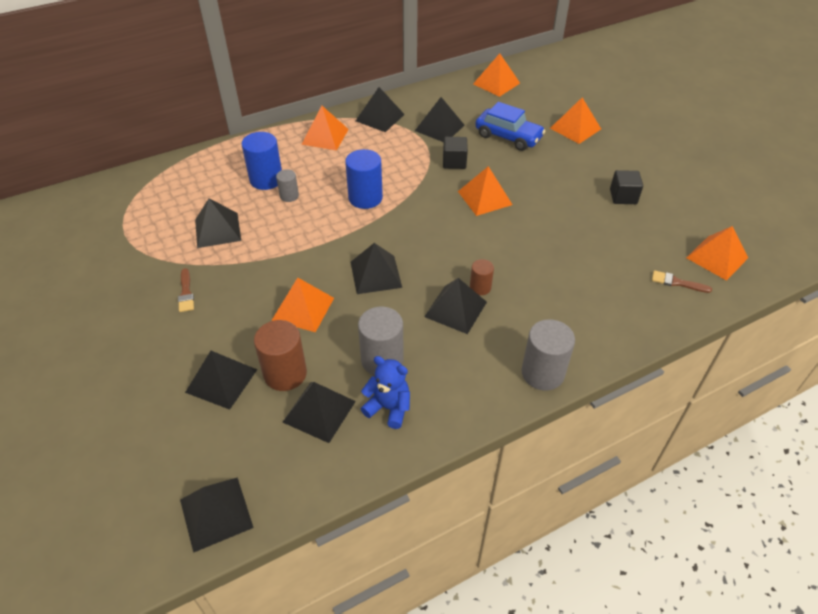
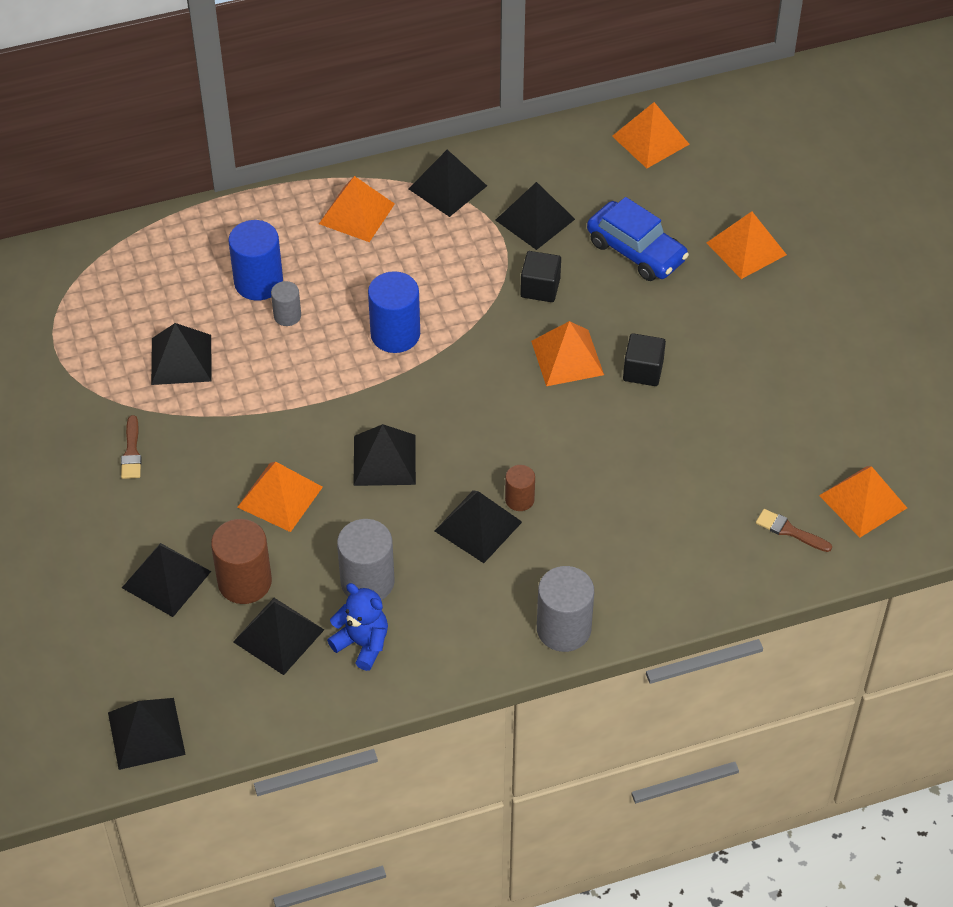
camera: 10 degrees right, 5 degrees up
(623, 197) = (771, 383): black cube -> black cube (643, 371)

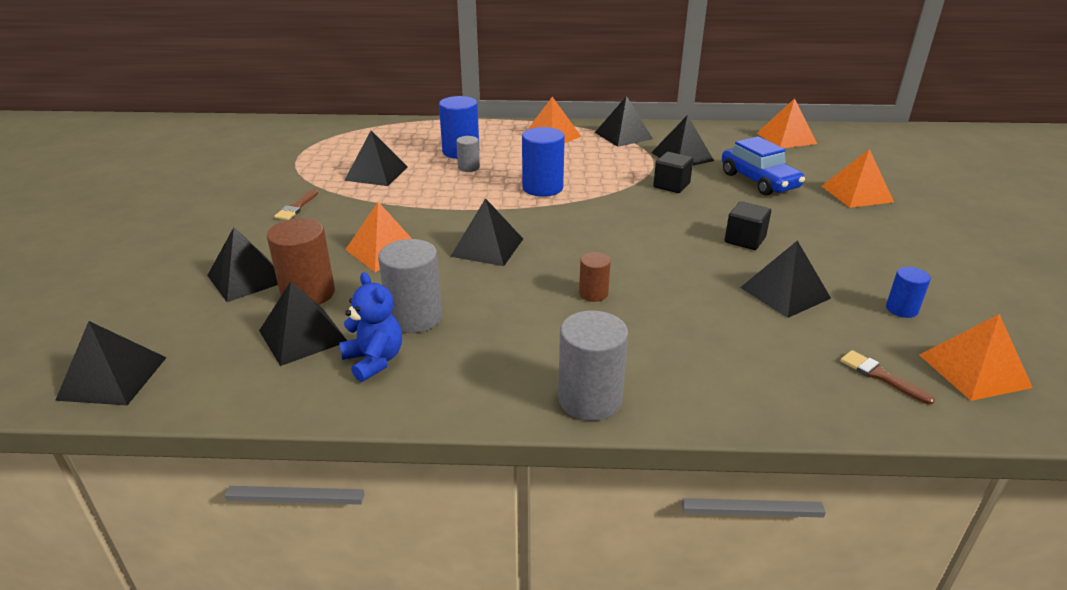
camera: 20 degrees right, 20 degrees down
(478, 526) = (543, 303): black pyramid -> black pyramid (784, 292)
(567, 357) = (678, 221): orange pyramid -> none
(802, 438) = (901, 309): none -> blue cylinder

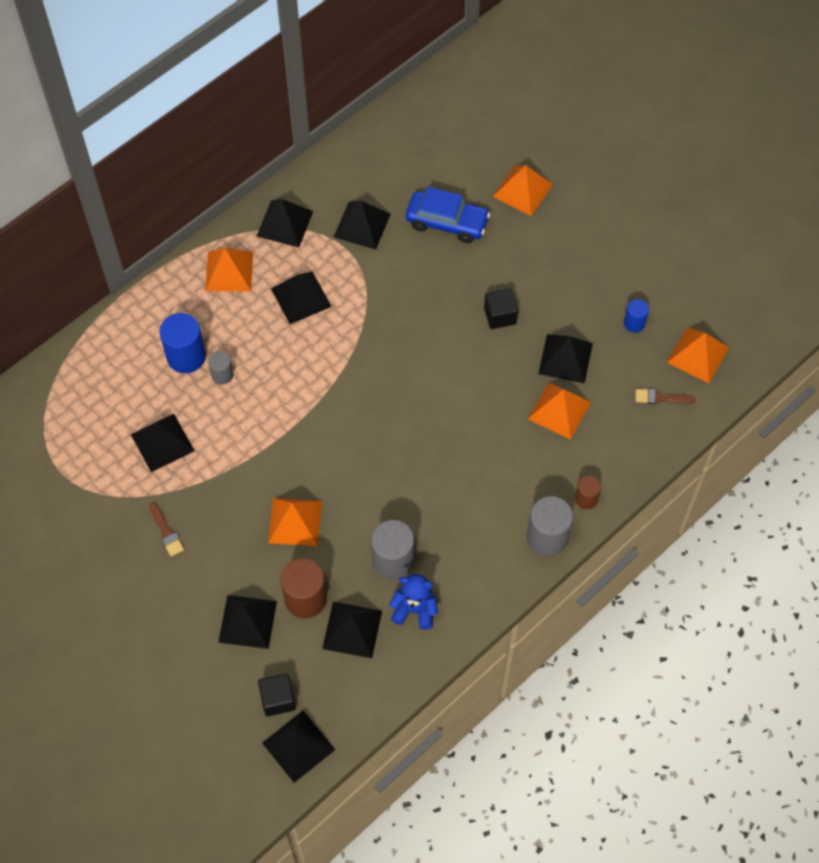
camera: 45 degrees left, 30 degrees up
(487, 247) = (354, 460): black pyramid -> black pyramid (301, 297)
(542, 188) = (309, 358): blue cylinder -> none
(593, 294) = (466, 451): brown cylinder -> brown cylinder (586, 499)
(671, 185) = (394, 279): black cube -> black cube (278, 699)
(786, 138) = (411, 128): orange pyramid -> orange pyramid (559, 410)

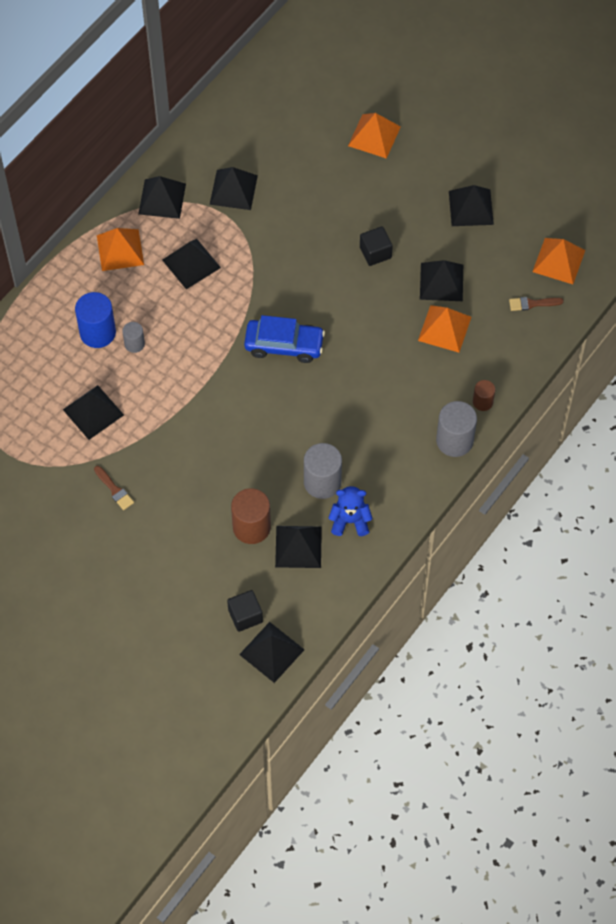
camera: 10 degrees left, 0 degrees up
(247, 621) = (204, 554): black pyramid -> black pyramid (470, 207)
(295, 521) = (228, 462): orange pyramid -> none
(447, 222) = (311, 175): blue car -> blue car (284, 345)
(634, 323) = (497, 241): blue cylinder -> none

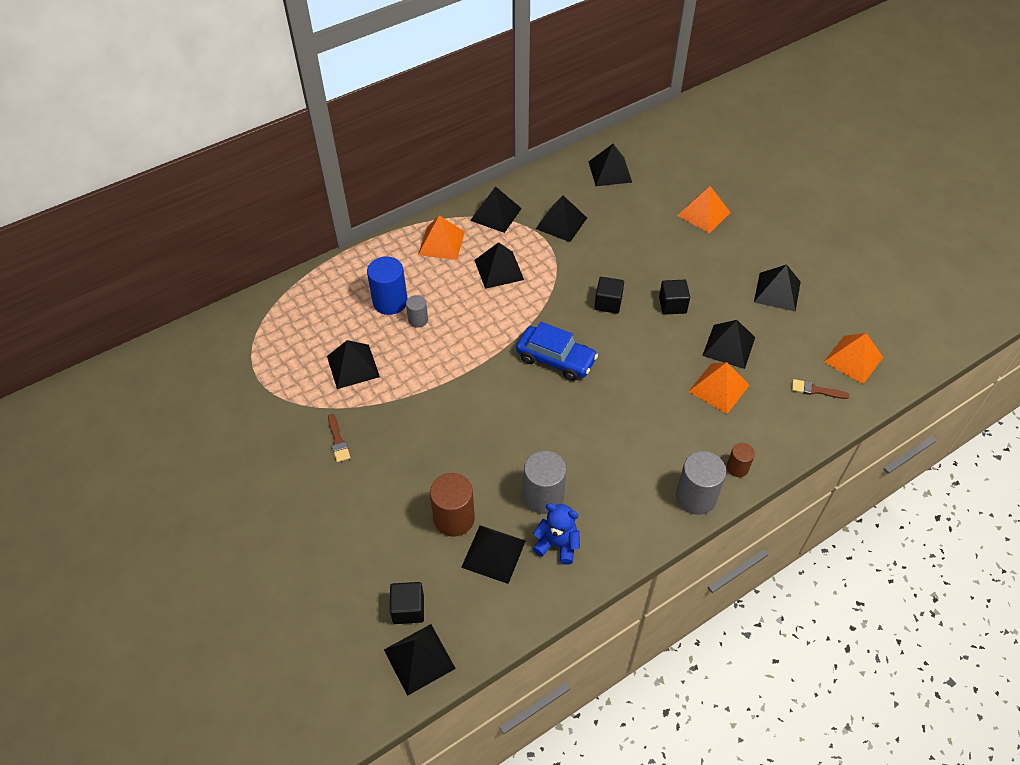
camera: 20 degrees right, 10 degrees down
(261, 110) = (610, 171): none -> black pyramid
(313, 269) = (608, 303): none -> black cube

